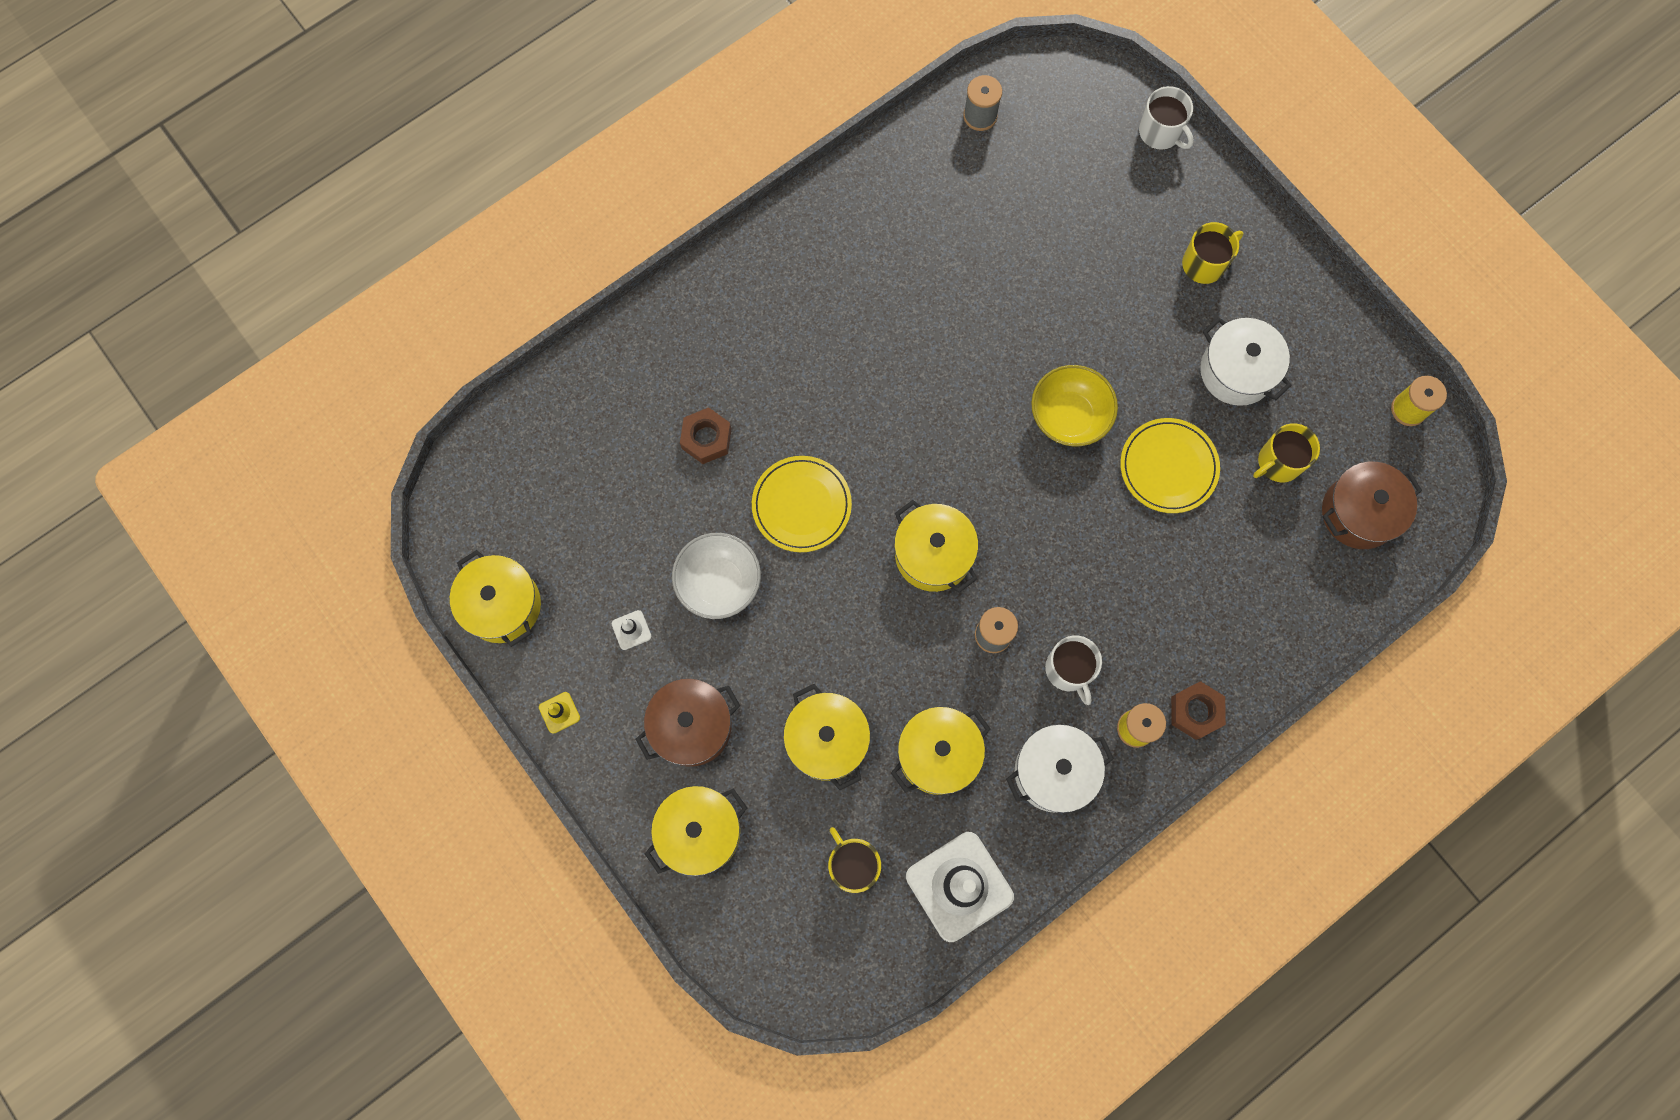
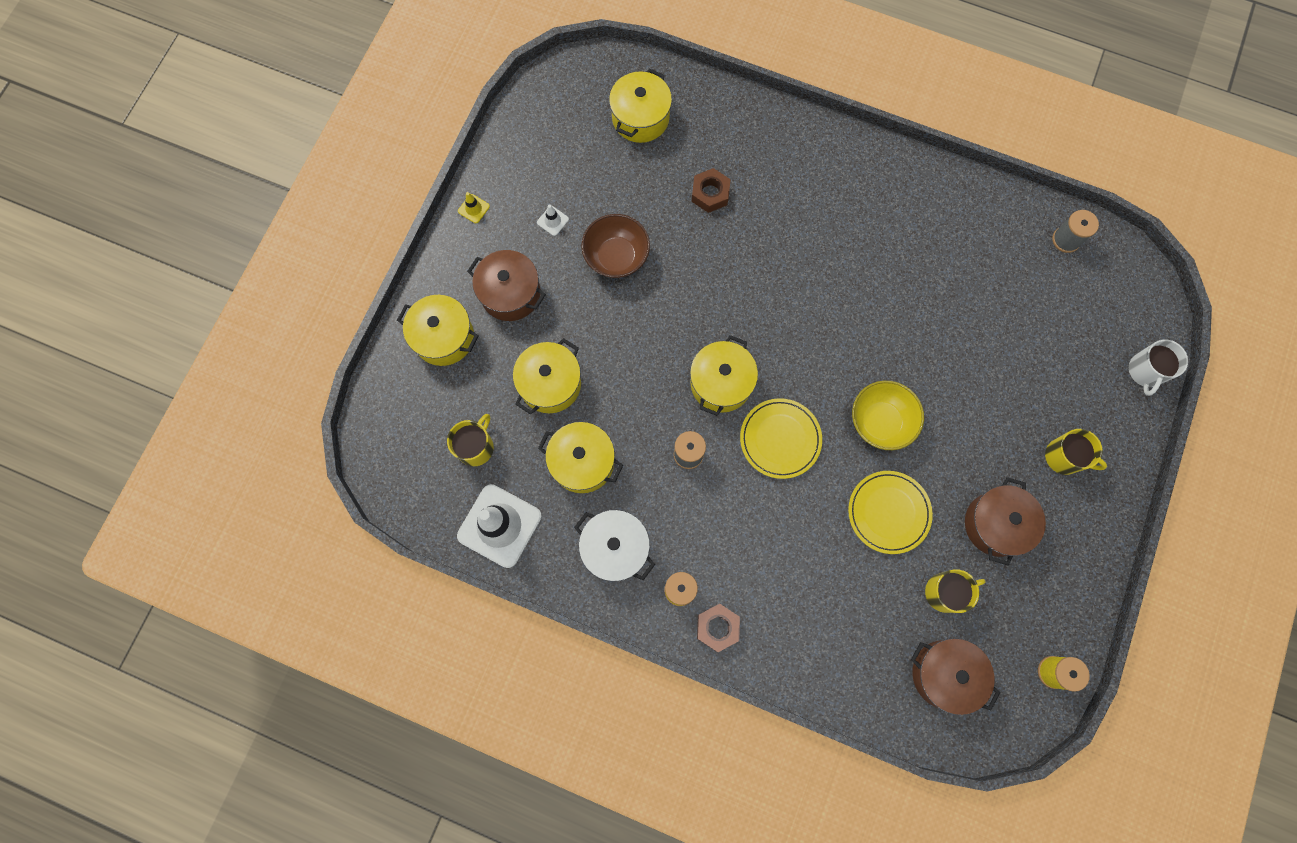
camera: 60 degrees right, 0 degrees up
(502, 605) = (523, 136): yellow pot -> yellow pot (640, 118)
(719, 583) = (616, 257): white bowl -> brown bowl
(801, 505) = (702, 278): yellow plate -> yellow plate (780, 439)
(1068, 670) = (694, 520): white mug -> none
(1236, 371) = (995, 524): white pot -> brown pot
(1278, 462) = (945, 592): yellow mug -> yellow mug turned 135 degrees clockwise

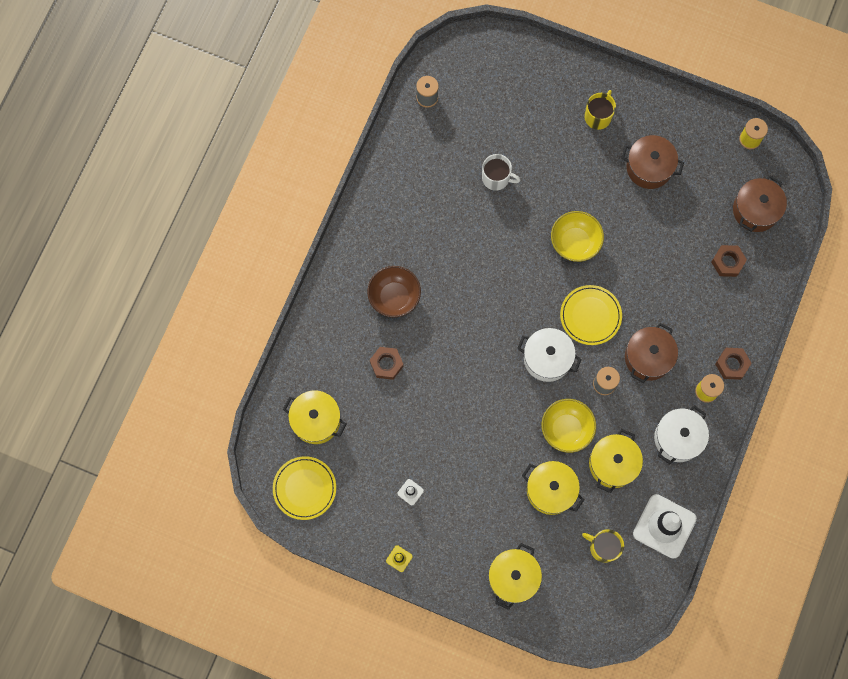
camera: 90 degrees left, 0 degrees up
(510, 293) = (475, 524): brown pot -> brown pot (648, 357)
(616, 257) = (442, 439): brown bowl -> brown bowl (394, 297)
(628, 405) = (566, 429): none -> yellow bowl
(721, 383) = (547, 358): yellow pot -> white pot
(864, 629) = (727, 262): none -> brown nut
(888, 512) = (643, 241): yellow plate -> yellow plate (304, 488)
(945, 592) = (699, 206): yellow mug -> none
(1145, 371) = (531, 53): white mug -> white mug (496, 178)

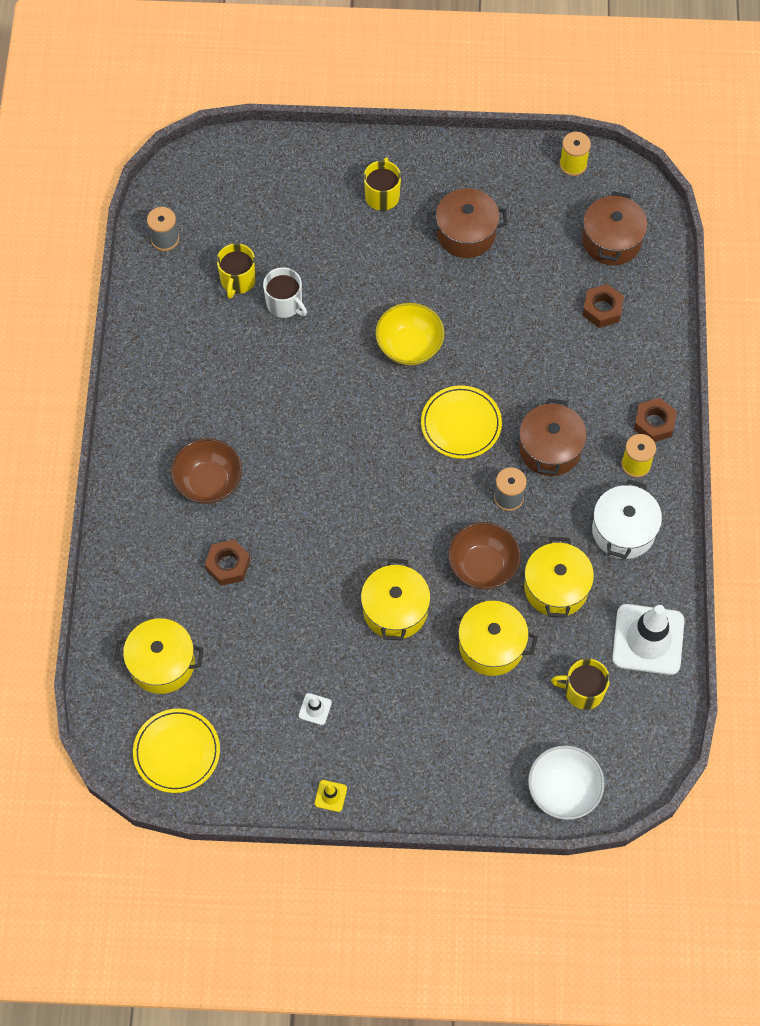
camera: 20 degrees left, 10 degrees down
(468, 148) = (238, 280): none -> yellow mug
(496, 178) = (285, 303): white mug -> white mug turned 45 degrees clockwise
(513, 577) = (485, 767): yellow pot -> yellow pot (395, 610)
(547, 358) = (427, 491): white pot -> none
(562, 614) = (563, 790): none -> white bowl
(566, 429) = (482, 566): yellow bowl -> brown bowl

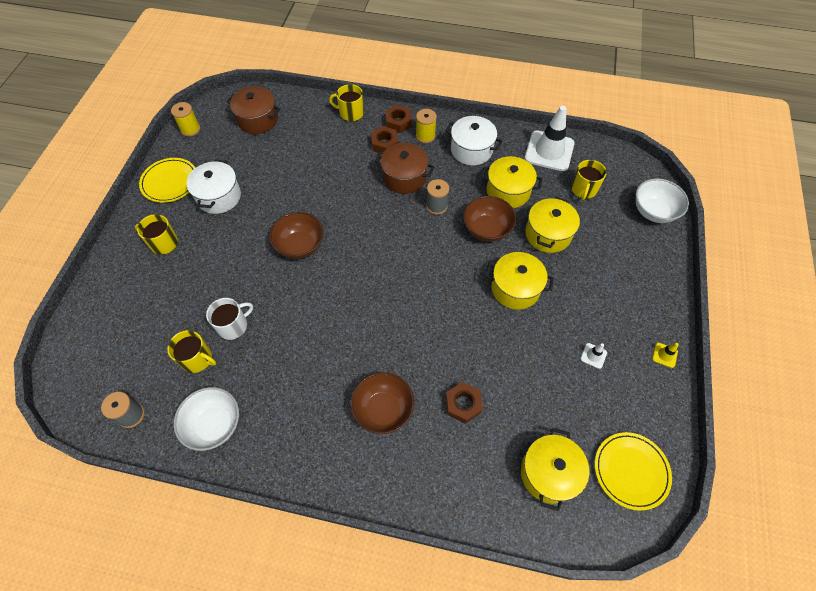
camera: 80 degrees left, 5 degrees down
(166, 320) = (214, 425): none -> white bowl
(409, 346) = (300, 246): yellow bowl -> brown bowl
(461, 424) = (373, 224): yellow plate -> yellow plate (170, 182)
(466, 233) = (219, 196): brown pot -> white pot
(602, 309) = (307, 133): brown nut -> brown nut (384, 144)
(656, 356) = (351, 113): none -> yellow mug

